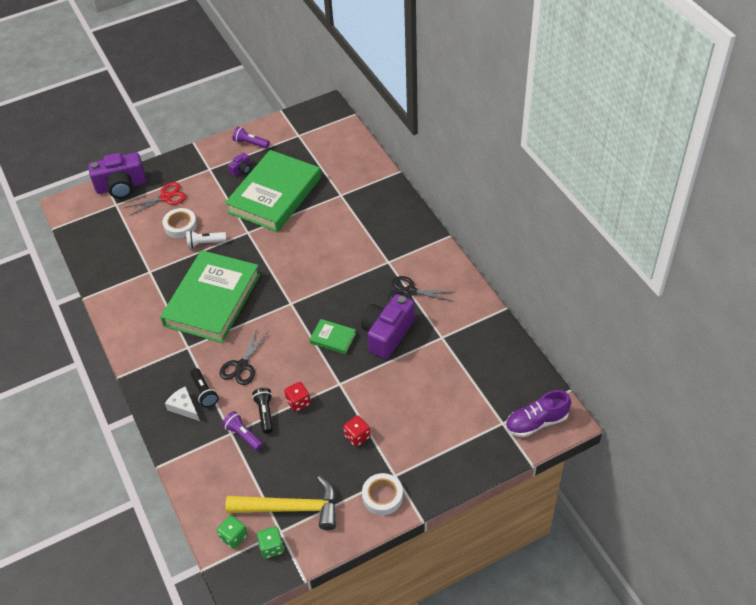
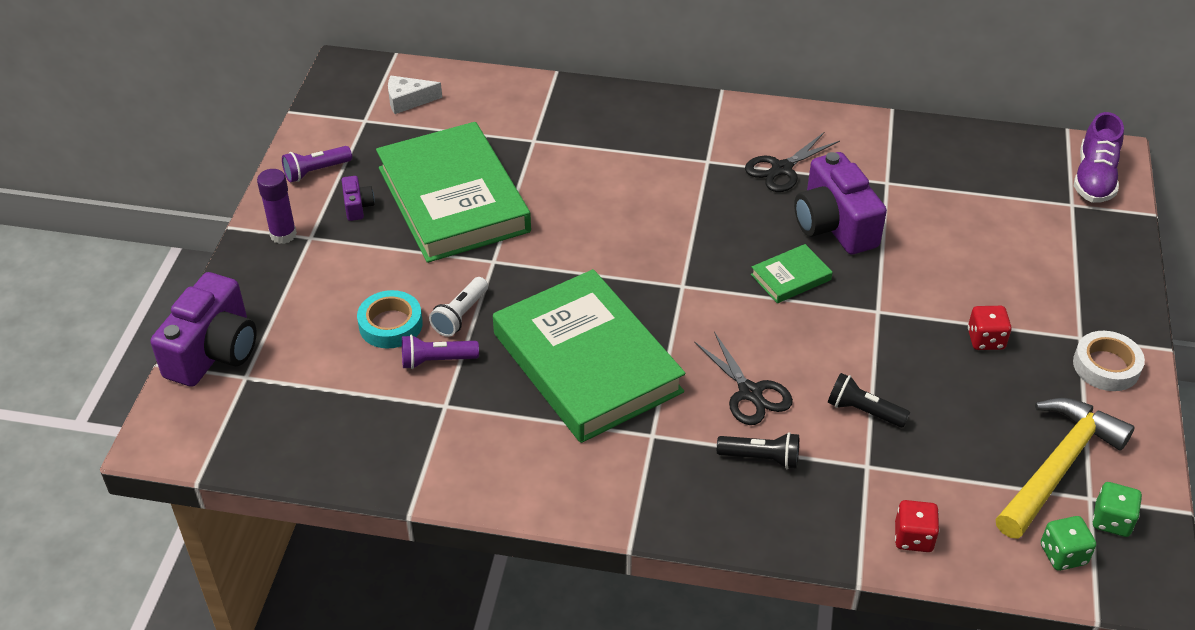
camera: 55 degrees left, 5 degrees down
(166, 197) = (308, 312): red scissors -> none
(180, 226) = (390, 324): white tape -> turquoise tape
(184, 407) = (769, 496): white cheese -> white cheese (408, 100)
(203, 160) = (283, 234): none -> purple glue stick
(243, 435) = (883, 454): purple flashlight -> purple flashlight (436, 360)
(298, 402) = (874, 367): red dice -> red dice (913, 537)

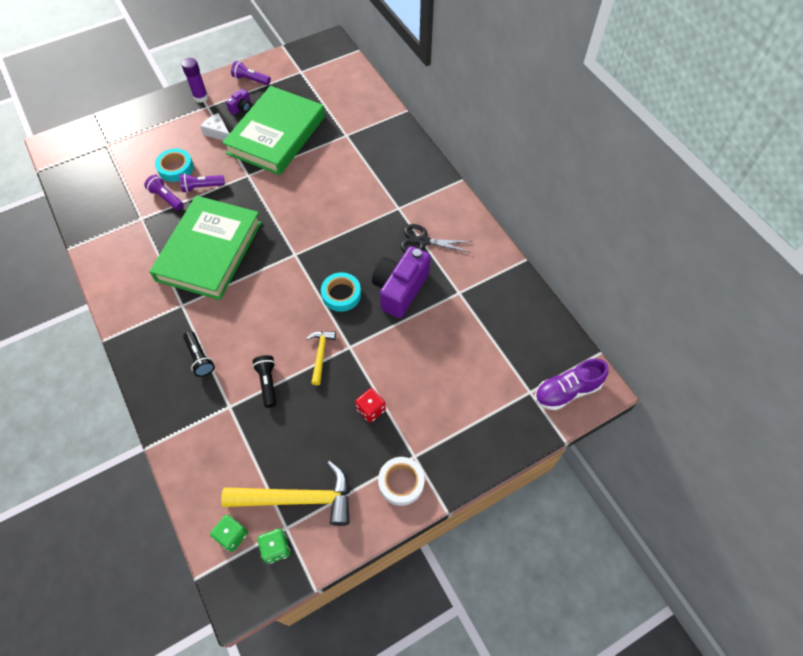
camera: 50 degrees right, 15 degrees up
(214, 351) = (113, 125): purple camera -> none
(408, 100) = (329, 76): white cheese -> white cheese (218, 132)
(460, 315) = (202, 187): white flashlight -> purple flashlight
(750, 393) = (241, 327): black scissors -> none
(790, 277) = (341, 294): green book -> turquoise tape
(864, 341) = (320, 354): none -> yellow hammer
(913, 537) = (193, 456): red dice -> none

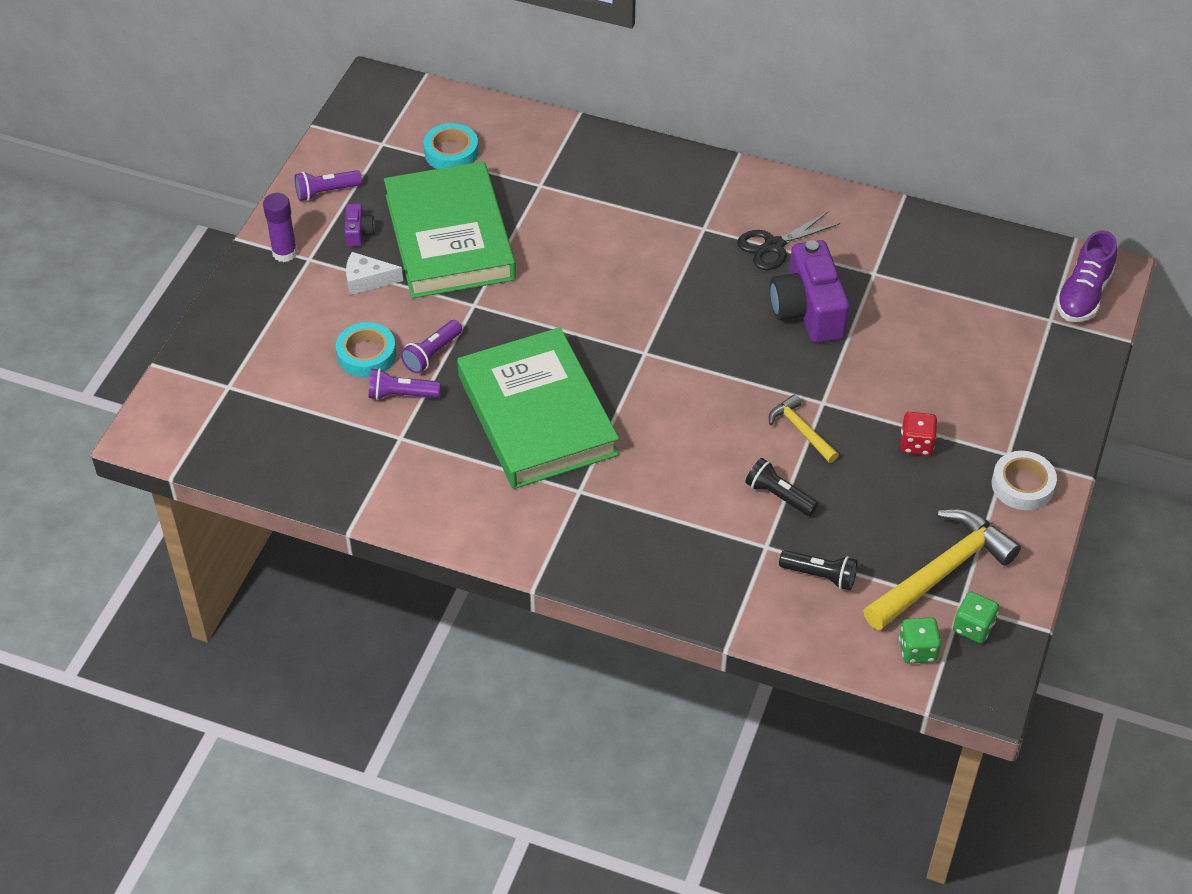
camera: 40 degrees left, 10 degrees down
(200, 358) = (672, 526): black flashlight -> black flashlight (820, 576)
(341, 294) = (750, 358): turquoise tape -> turquoise tape (451, 152)

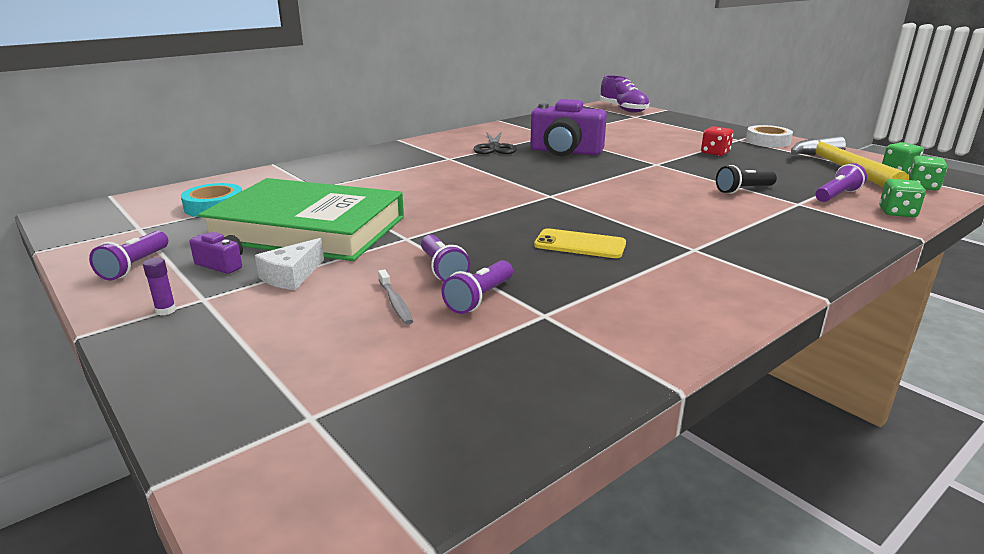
camera: 60 degrees left, 25 degrees down
(284, 253) = (166, 310): purple glue stick -> purple glue stick, size x0.54
(366, 354) = (395, 302): turquoise tape -> grey toothbrush
(537, 415) = (580, 244): green book -> yellow phone
(794, 629) = (897, 213): none -> green dice
(801, 430) = (679, 173): yellow hammer -> none
(820, 576) = (837, 195): black flashlight -> purple flashlight

